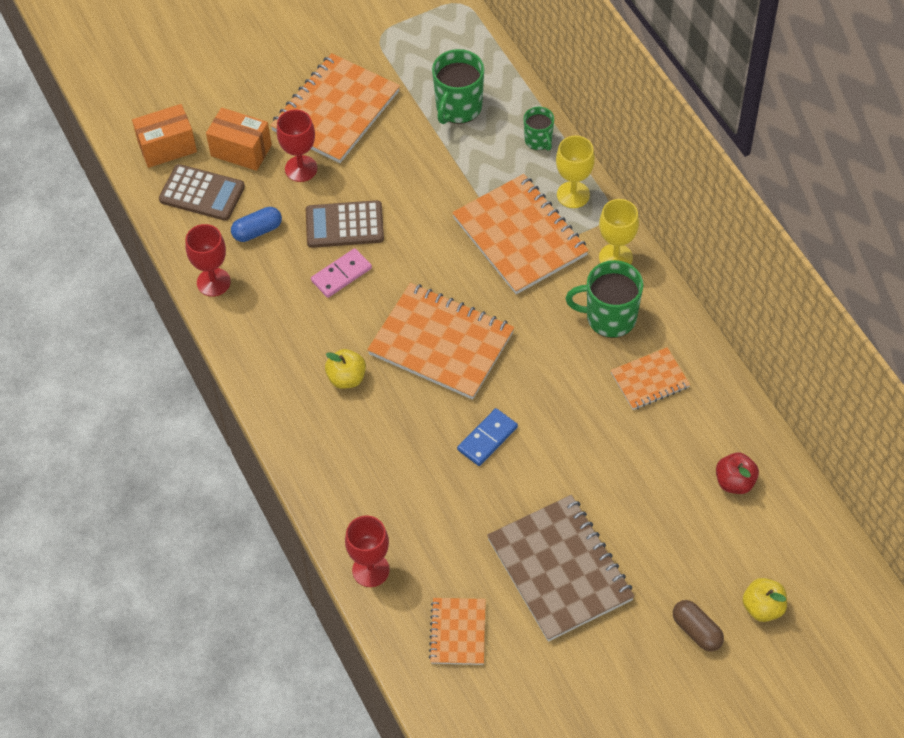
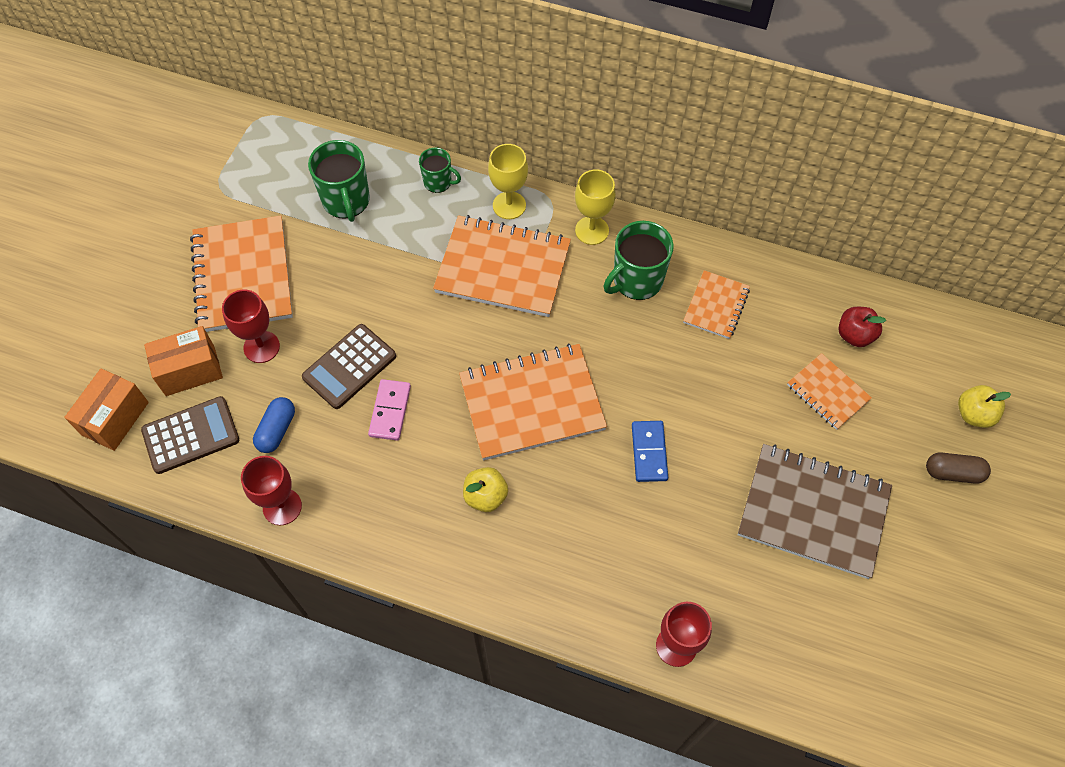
camera: 45 degrees left, 5 degrees up
(458, 632) = (796, 635): orange notebook -> orange notebook (827, 392)

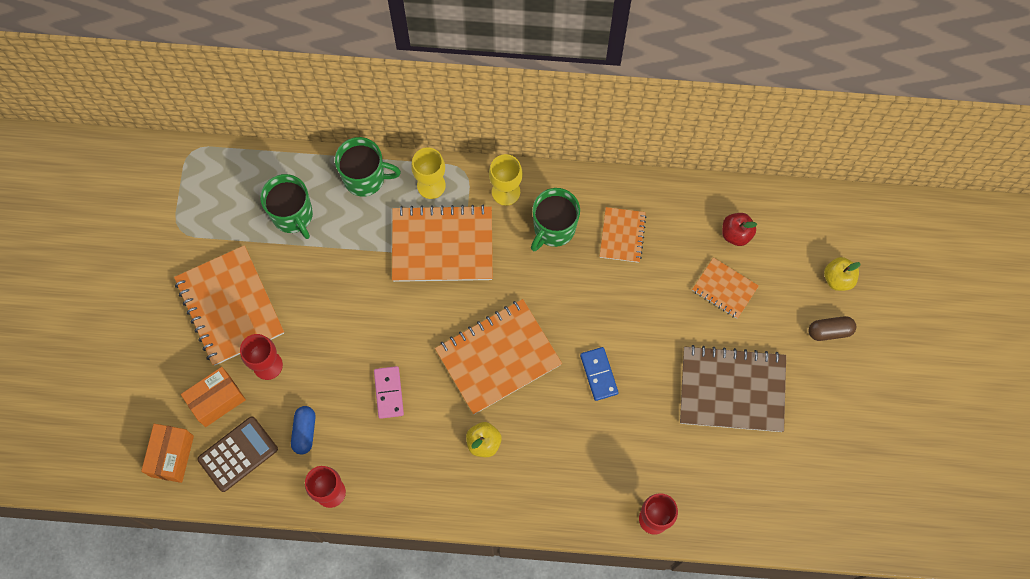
camera: 15 degrees left, 10 degrees up
(349, 366) = (344, 364): brown calculator -> none
(438, 182) = (365, 178): green mug -> green mug, size x1.70

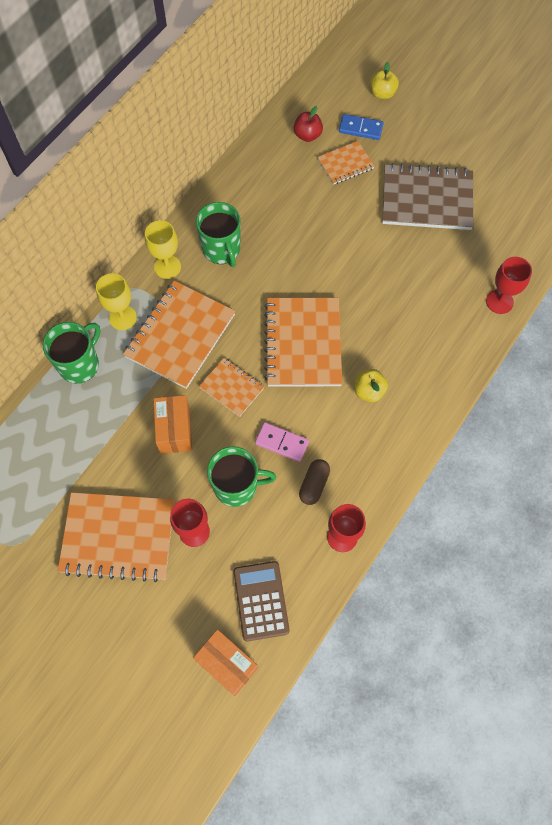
camera: 60 degrees left, 5 degrees down
(217, 400) = (199, 594): orange box -> orange box (175, 430)
(293, 215) = (71, 439): green mug -> green mug (236, 486)
(304, 432) = (275, 531): blue capsule -> none
(598, 374) = (361, 280): blue domino -> blue domino (360, 129)
(622, 235) = (259, 207): orange notebook -> orange notebook (232, 388)
(732, 390) = (427, 199): brown notebook -> brown notebook turned 60 degrees clockwise
(830, 331) = (418, 118): brown capsule -> brown capsule (314, 484)

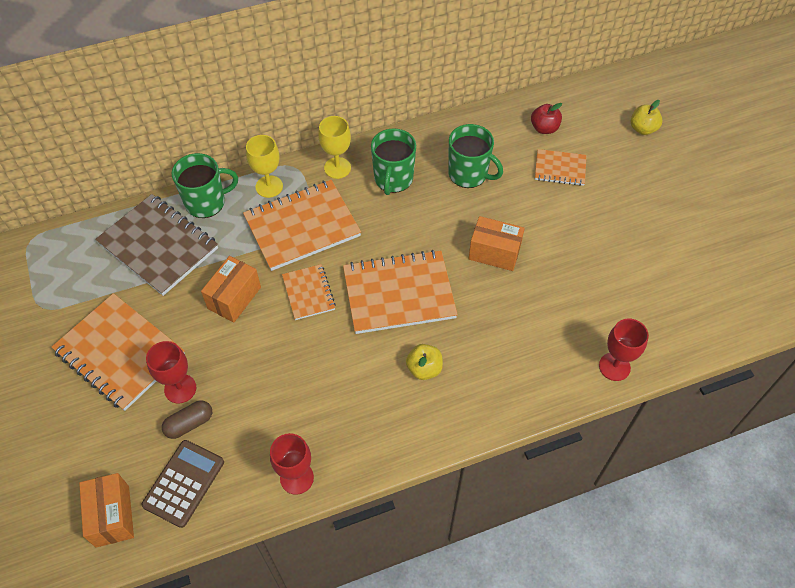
camera: 35 degrees right, 10 degrees down
(236, 486) = (245, 375): green mug -> green mug (469, 174)
(281, 443) = (312, 364): pink domino -> none
(303, 343) = (399, 293): orange notebook -> orange notebook turned 45 degrees clockwise
(314, 484) = (310, 417): brown capsule -> brown capsule (189, 424)
(349, 265) = (494, 253): none -> orange box
(360, 129) = (598, 147): blue domino -> none
(427, 199) = (614, 238): brown notebook -> brown notebook (158, 246)

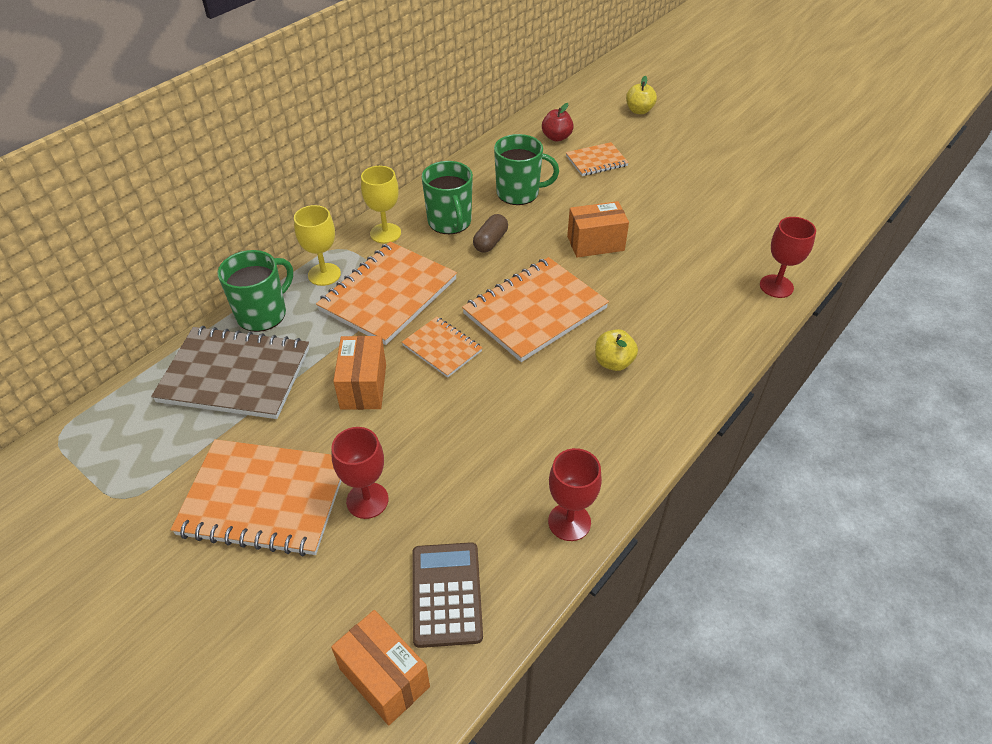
camera: 30 degrees left, 10 degrees down
(189, 424) = (405, 530): brown capsule -> brown capsule (490, 241)

